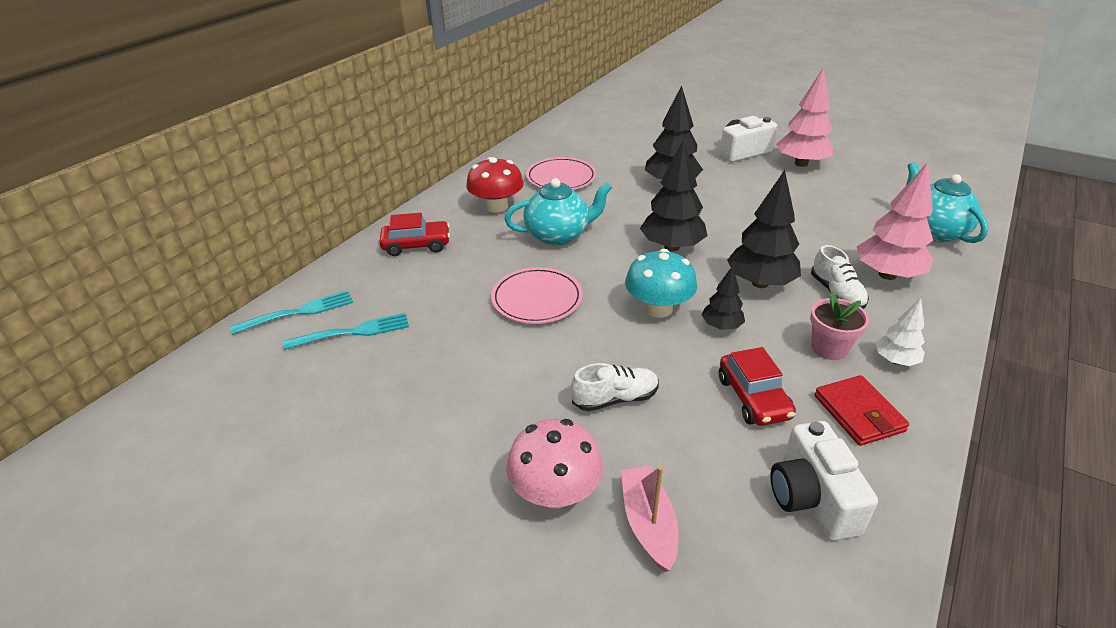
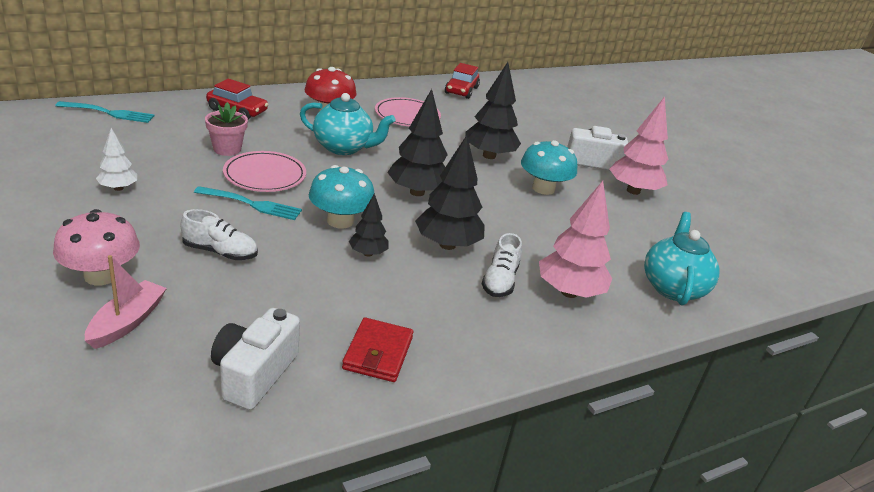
camera: 25 degrees right, 5 degrees down
(353, 332) = (122, 137): turquoise fork -> turquoise fork (252, 204)
(747, 193) = (543, 188): none -> turquoise mushroom
(753, 398) = (315, 302): red car -> red car (461, 90)
(829, 348) = (428, 307): pink flower pot -> pink flower pot (227, 149)
(895, 360) = (469, 342): white tree -> white tree (118, 188)

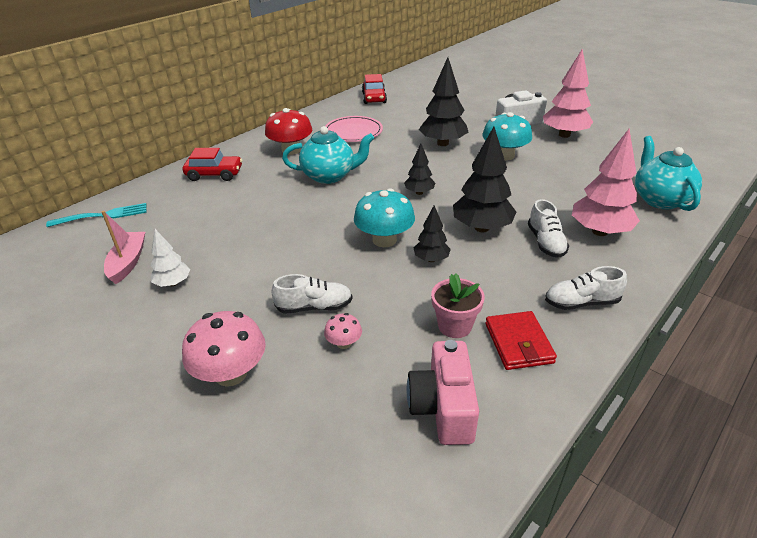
camera: 15 degrees left, 5 degrees up
(127, 322) = (294, 408): pink boat -> pink boat (128, 262)
(218, 290) = (344, 343): none -> pink mushroom
(227, 149) = (236, 211): pink flower pot -> pink flower pot (454, 326)
(252, 204) = (301, 253): turquoise fork -> none
(254, 374) = (443, 407): white camera -> pink camera
(265, 175) = (289, 223): pink plate -> none
(417, 192) = (419, 192): black tree -> black tree, size x0.55
(478, 345) = (581, 303): none -> white shoe

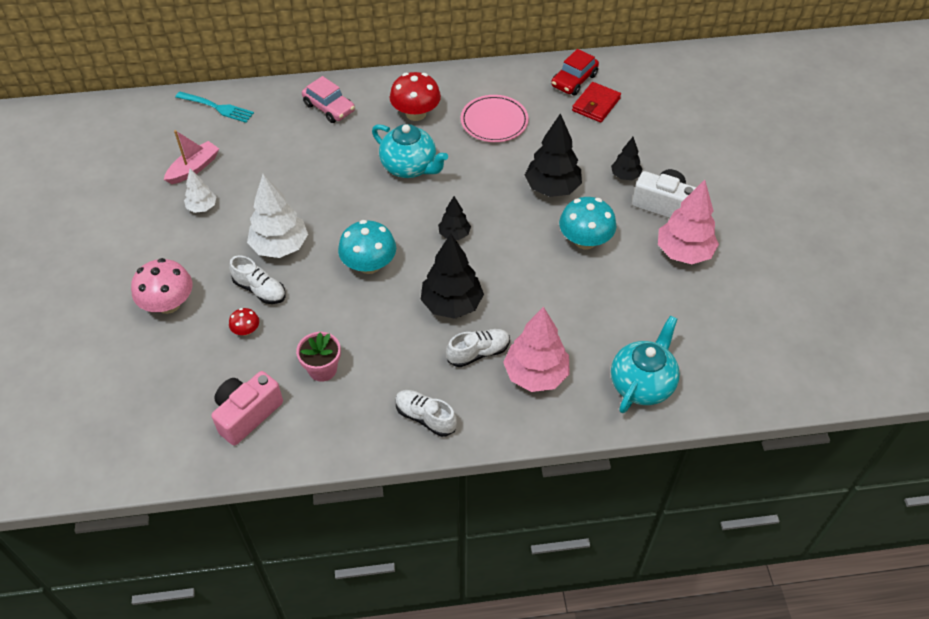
camera: 40 degrees right, 15 degrees up
(214, 174) = (329, 108): red car -> pink car
(291, 269) = (280, 247): none -> white tree
(344, 343) = (246, 330): pink mushroom -> red mushroom
(431, 259) = (377, 306): black tree -> black tree (625, 176)
(518, 343) = (343, 411): red wallet -> red wallet (596, 104)
(546, 242) = (478, 353): white shoe -> white shoe turned 150 degrees counterclockwise

